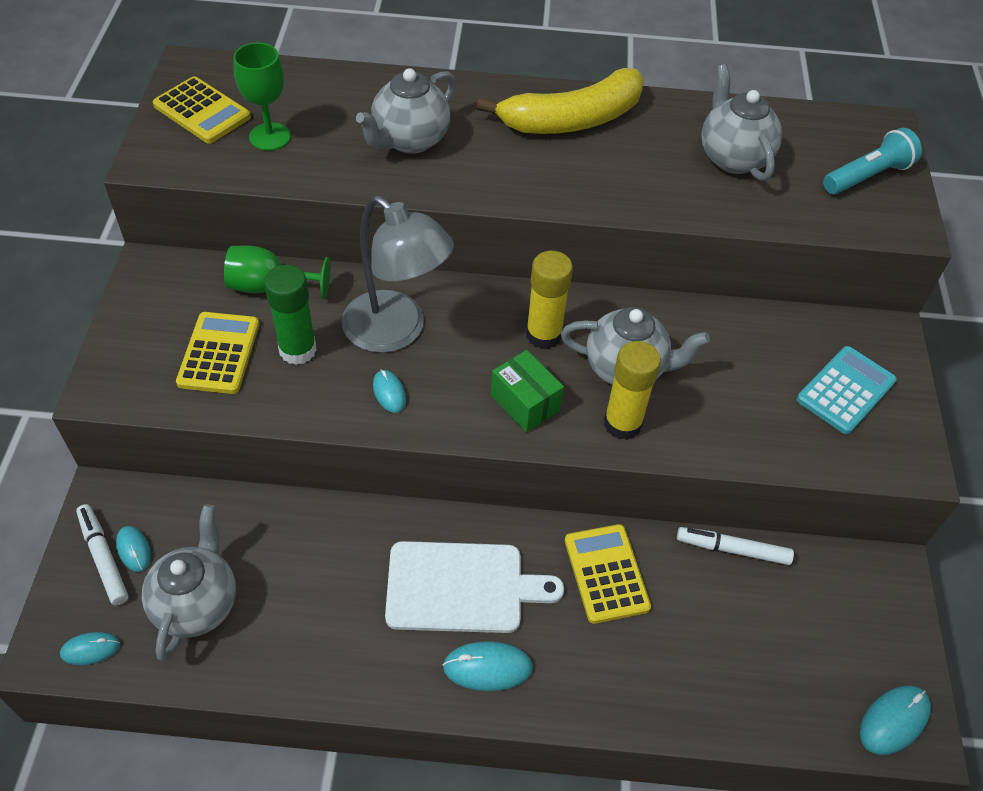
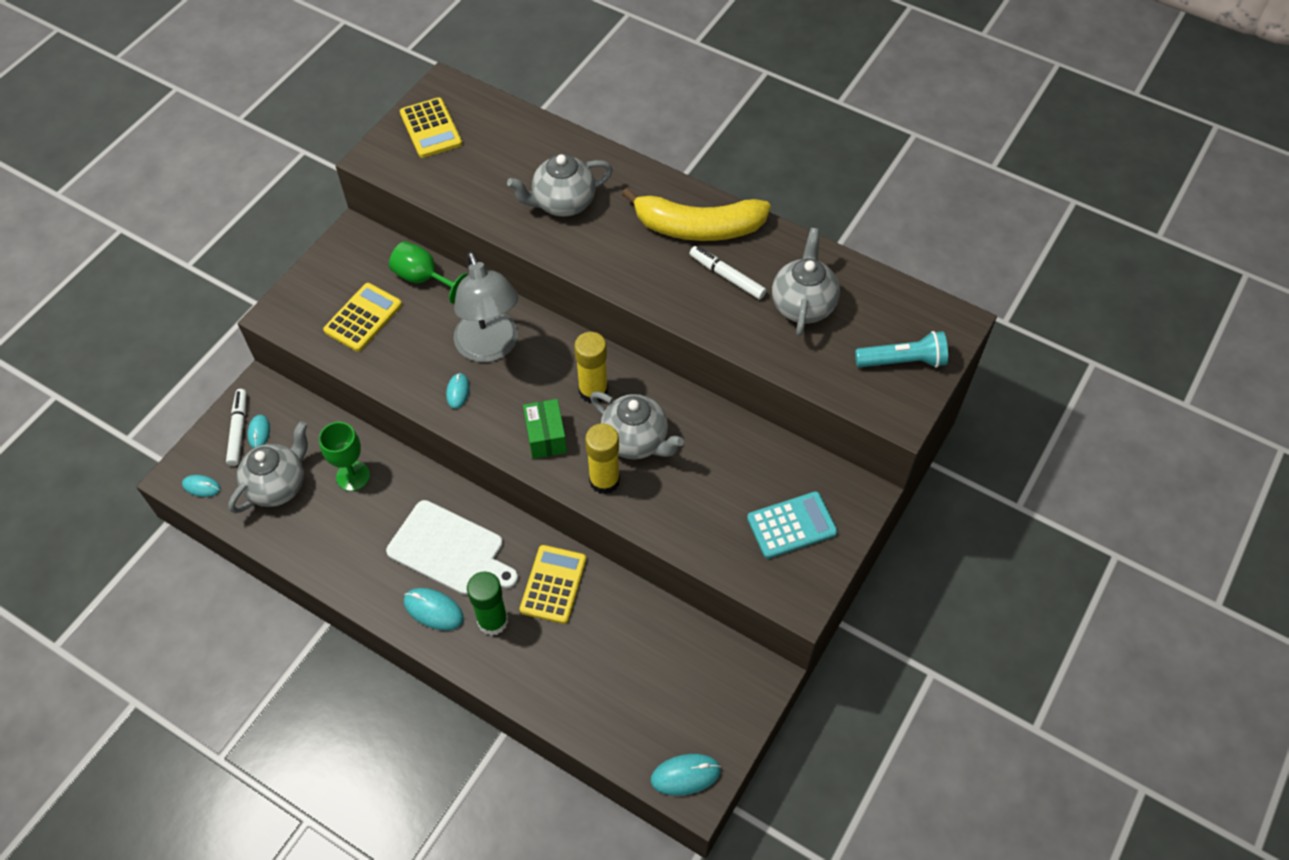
camera: 30 degrees right, 5 degrees up
(270, 137) = (465, 166): green goblet -> green goblet (353, 476)
(298, 350) = (416, 335): green glue stick -> green glue stick (493, 621)
(733, 549) = (656, 608): white marker -> white marker (727, 276)

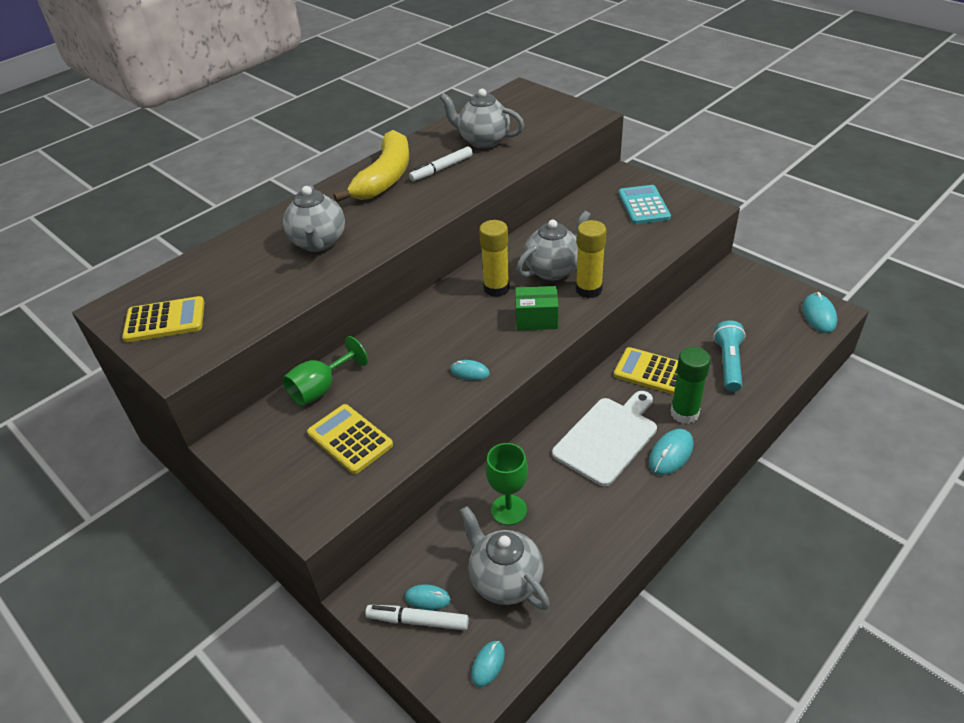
camera: 75 degrees left, 15 degrees down
(490, 348) = (426, 347): grey lamp -> none
(902, 361) = (546, 110): turquoise flashlight -> turquoise flashlight (728, 364)

